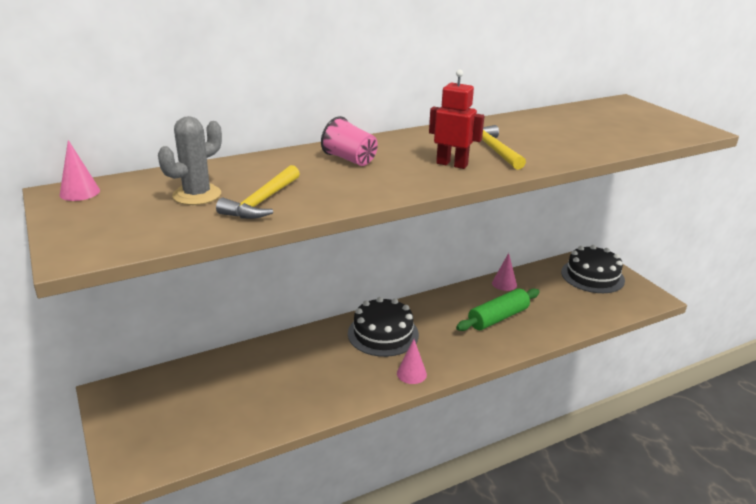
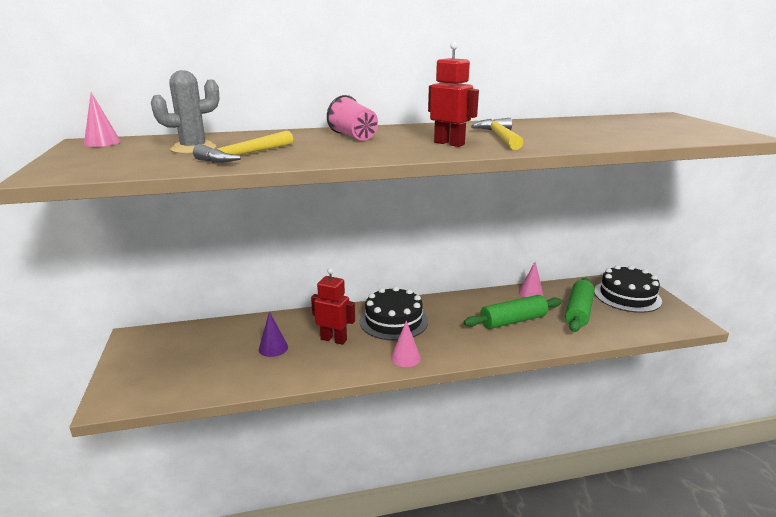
camera: 15 degrees right, 5 degrees down
(272, 383) = (273, 348): none -> purple cone
(331, 364) = (334, 339): none -> red robot
(554, 299) = (578, 312): none -> green rolling pin

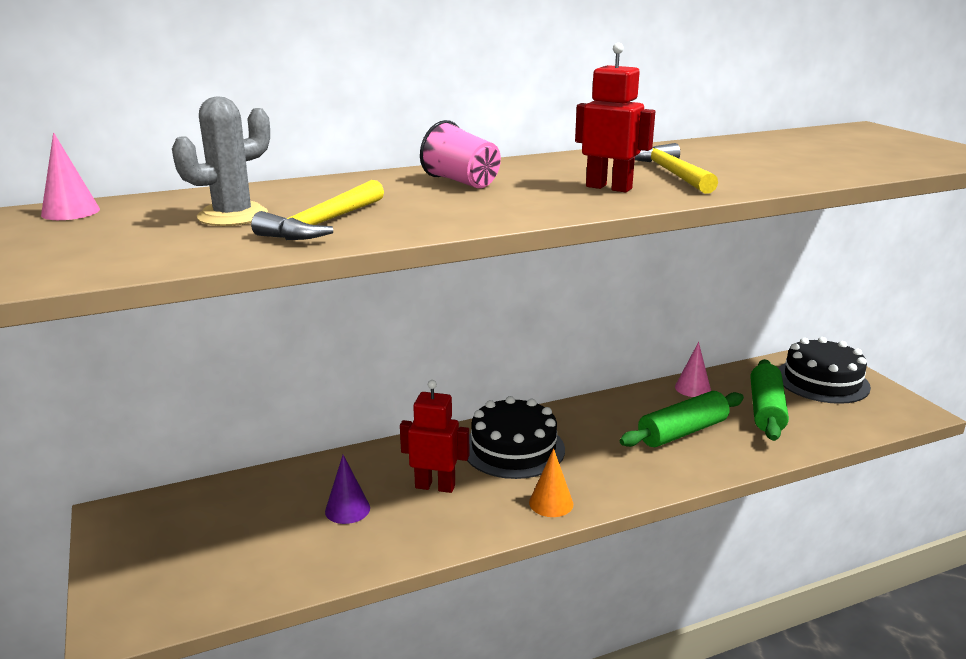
camera: 10 degrees left, 0 degrees up
(405, 358) = (551, 503): pink cone -> orange cone

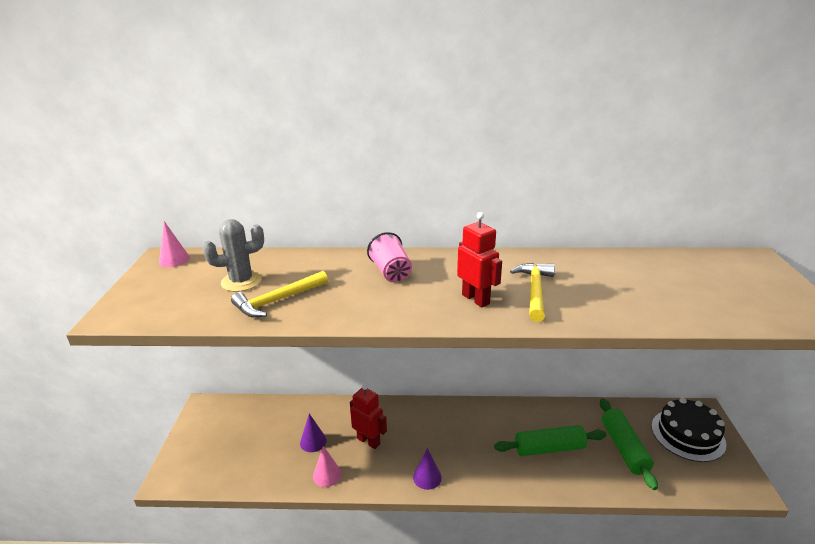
camera: 25 degrees right, 5 degrees up
(513, 448) = (431, 427): black cake -> none
(551, 503) = (427, 477): orange cone -> purple cone
(692, 388) = (581, 413): pink cone -> pink cone (327, 475)
(766, 410) = (624, 448): green rolling pin -> green rolling pin turned 45 degrees counterclockwise

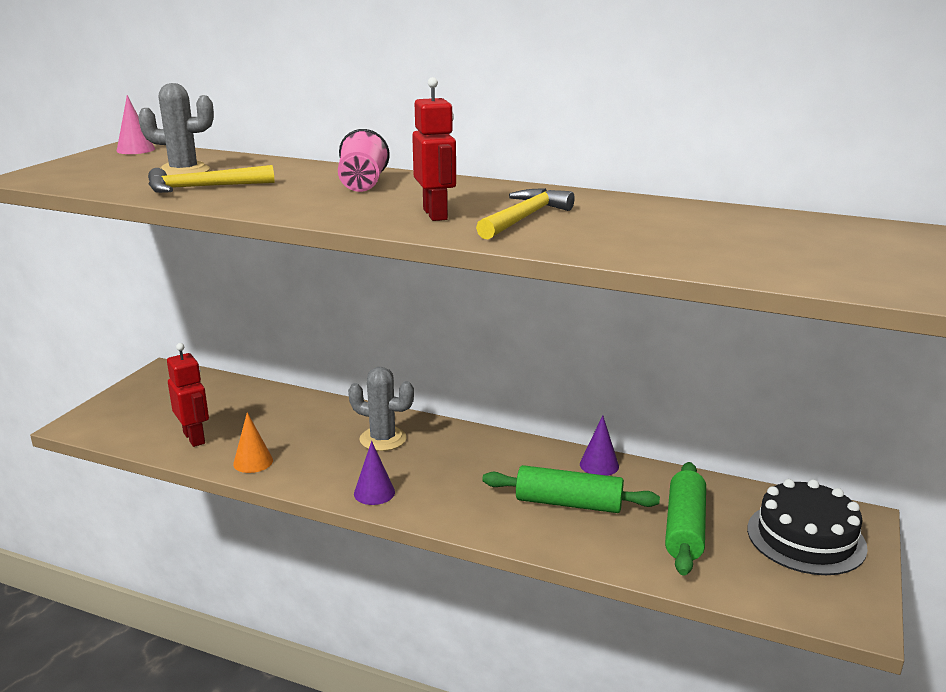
camera: 20 degrees right, 5 degrees down
(313, 441) = (261, 428): purple cone -> purple cone (599, 465)
(327, 475) = (253, 462): pink cone -> orange cone
(369, 441) = (329, 443): red robot -> red robot (194, 438)
(402, 427) = (383, 439): none -> grey cactus

